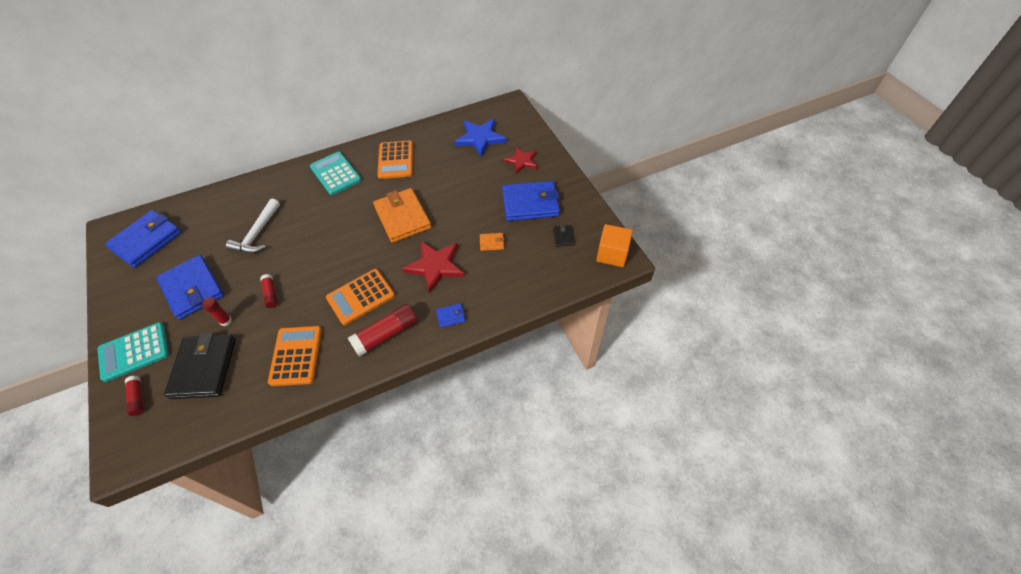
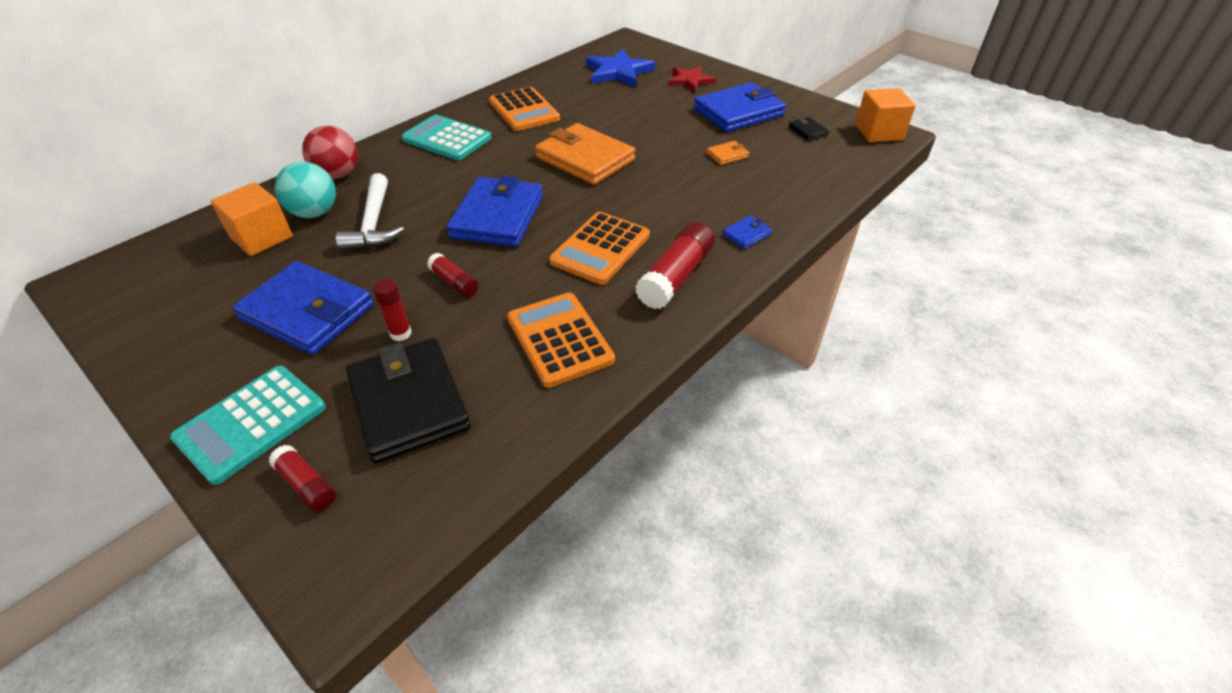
camera: 25 degrees left, 10 degrees down
(146, 241) = (171, 277): blue wallet -> blue wallet (498, 216)
(199, 225) = (262, 237): none -> orange cube
(234, 215) = (315, 213): none -> turquoise ball
(261, 187) = (338, 175): none -> red ball
(435, 266) = (676, 193): red star -> none

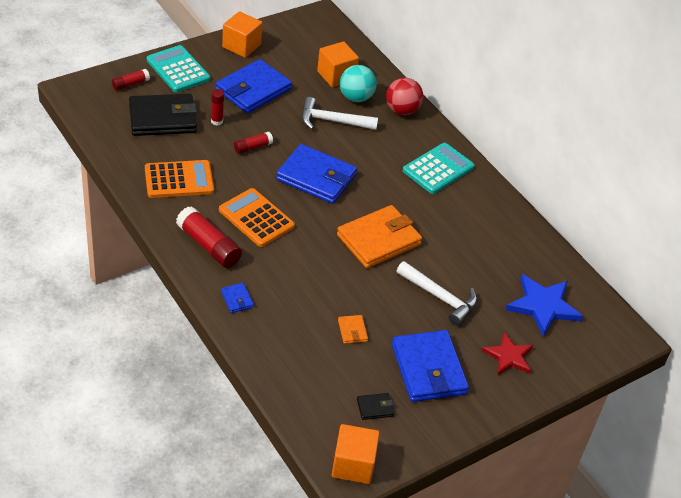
camera: 100 degrees right, 0 degrees up
(172, 355) = (241, 46): none -> orange cube
(524, 110) = (476, 221): orange calculator -> none
(645, 117) = (440, 297): none -> white hammer

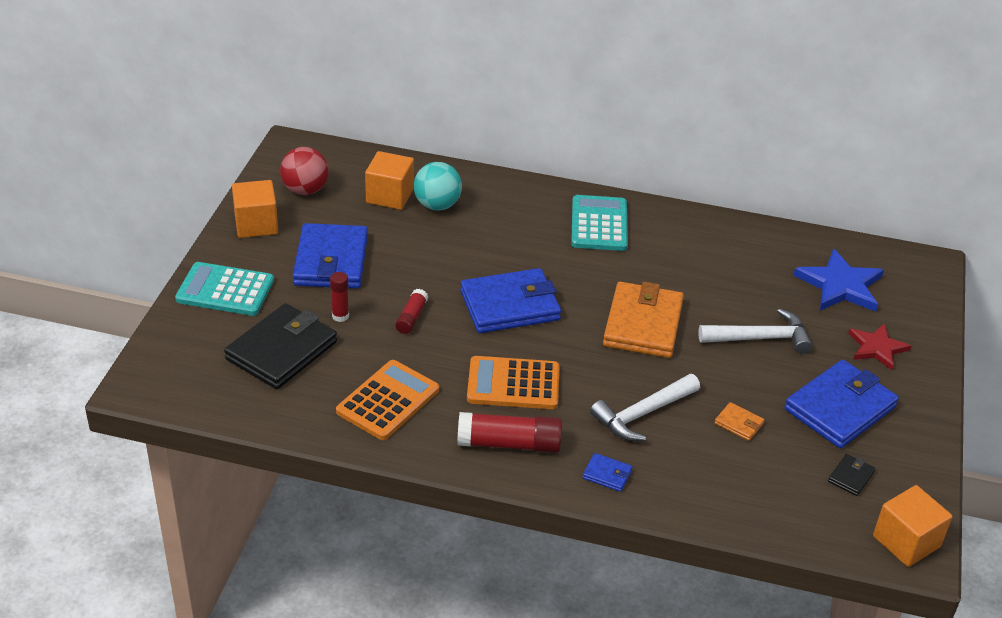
camera: 40 degrees left, 5 degrees down
(130, 84) = (196, 338): red glue stick -> none
(332, 121) = (448, 242): white hammer -> white hammer (642, 414)
(402, 110) = (494, 190): red ball -> red ball (305, 190)
(428, 369) = (840, 408): blue wallet -> blue wallet turned 75 degrees counterclockwise

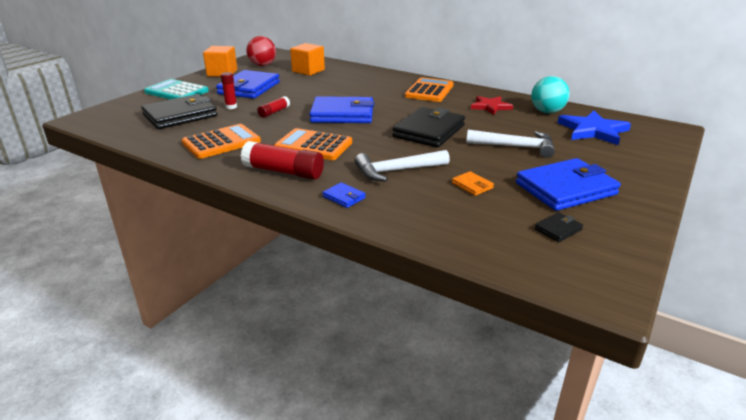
camera: 20 degrees right, 10 degrees down
(437, 205) = (333, 76): turquoise ball -> turquoise ball (547, 112)
(599, 224) = (429, 91): turquoise calculator -> orange calculator
(643, 324) = (429, 131): orange wallet -> black wallet
(877, 348) = (612, 162): red star -> red star (490, 106)
(906, 541) = (598, 281): orange cube -> none

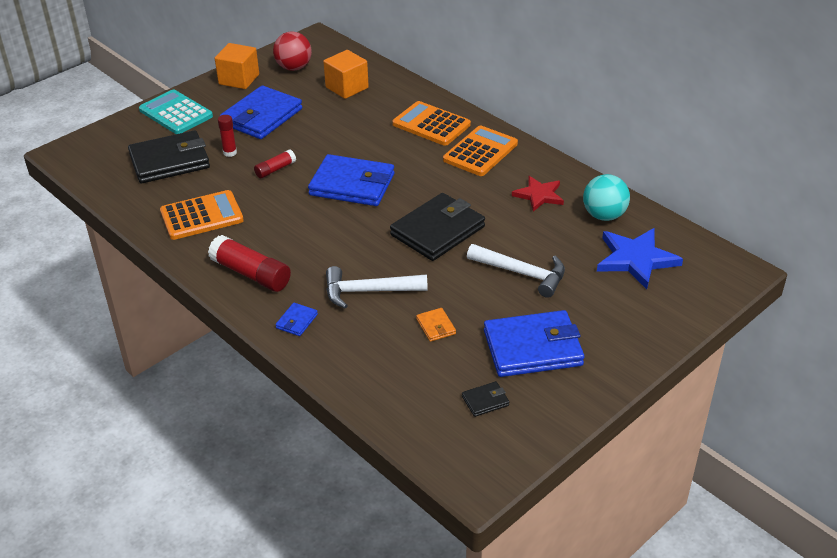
camera: 15 degrees right, 10 degrees up
(313, 145) = (297, 236): orange calculator -> orange calculator (431, 124)
(344, 197) = (297, 321): blue wallet -> blue wallet turned 60 degrees clockwise

